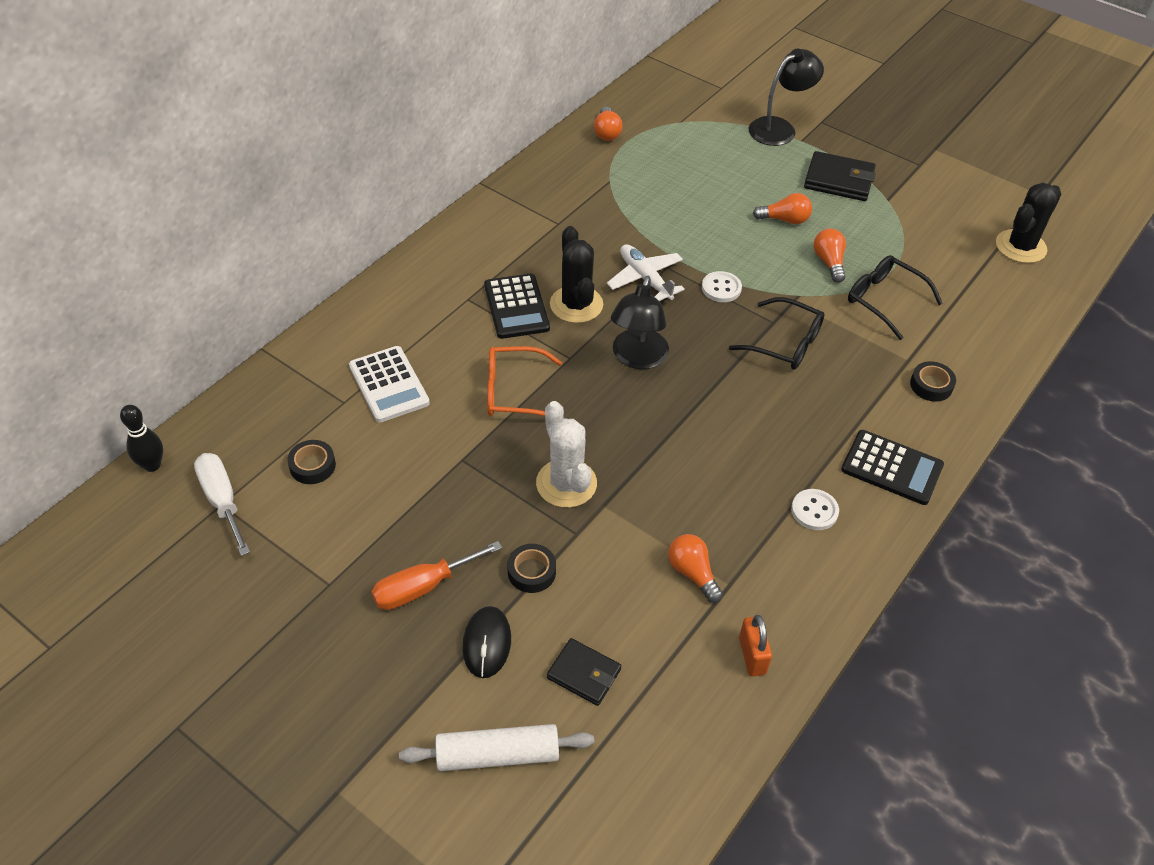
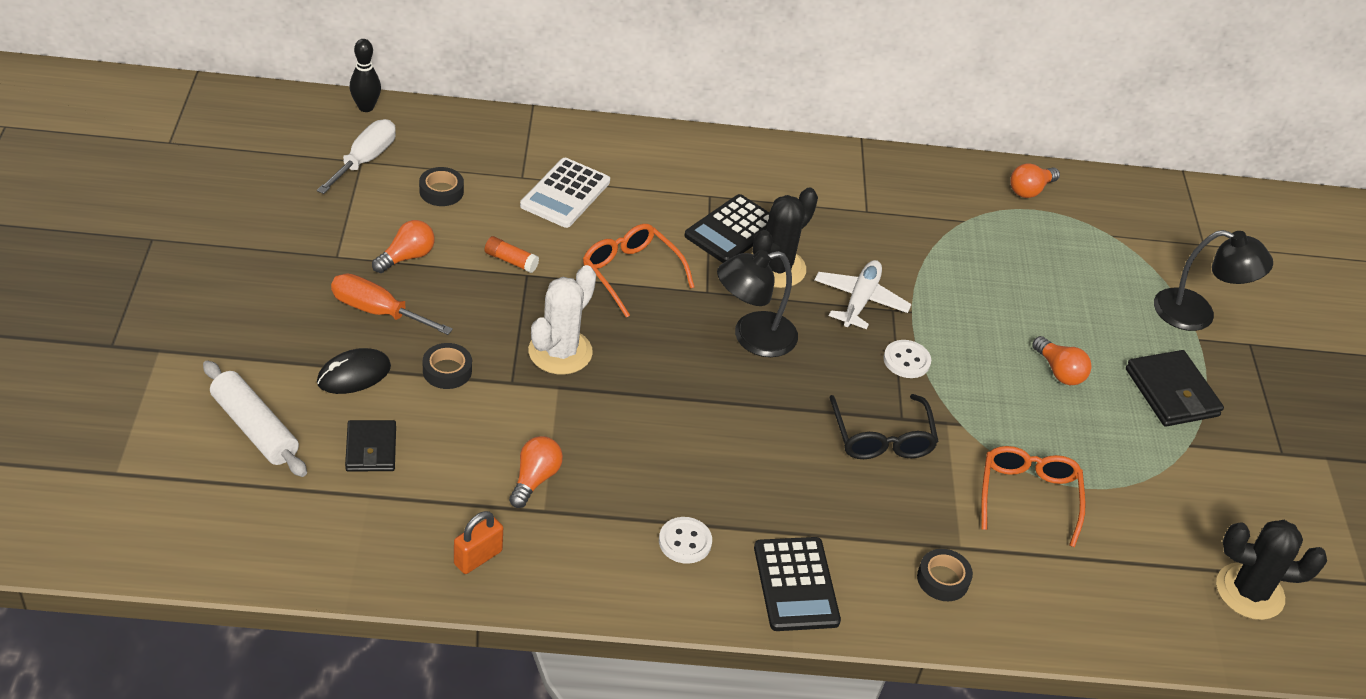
camera: 50 degrees right, 5 degrees down
(437, 461) = (511, 261): none -> orange glue stick
(829, 262) = (1035, 430): orange light bulb -> orange light bulb (406, 257)
(884, 300) = (1028, 497): black glasses -> orange glasses

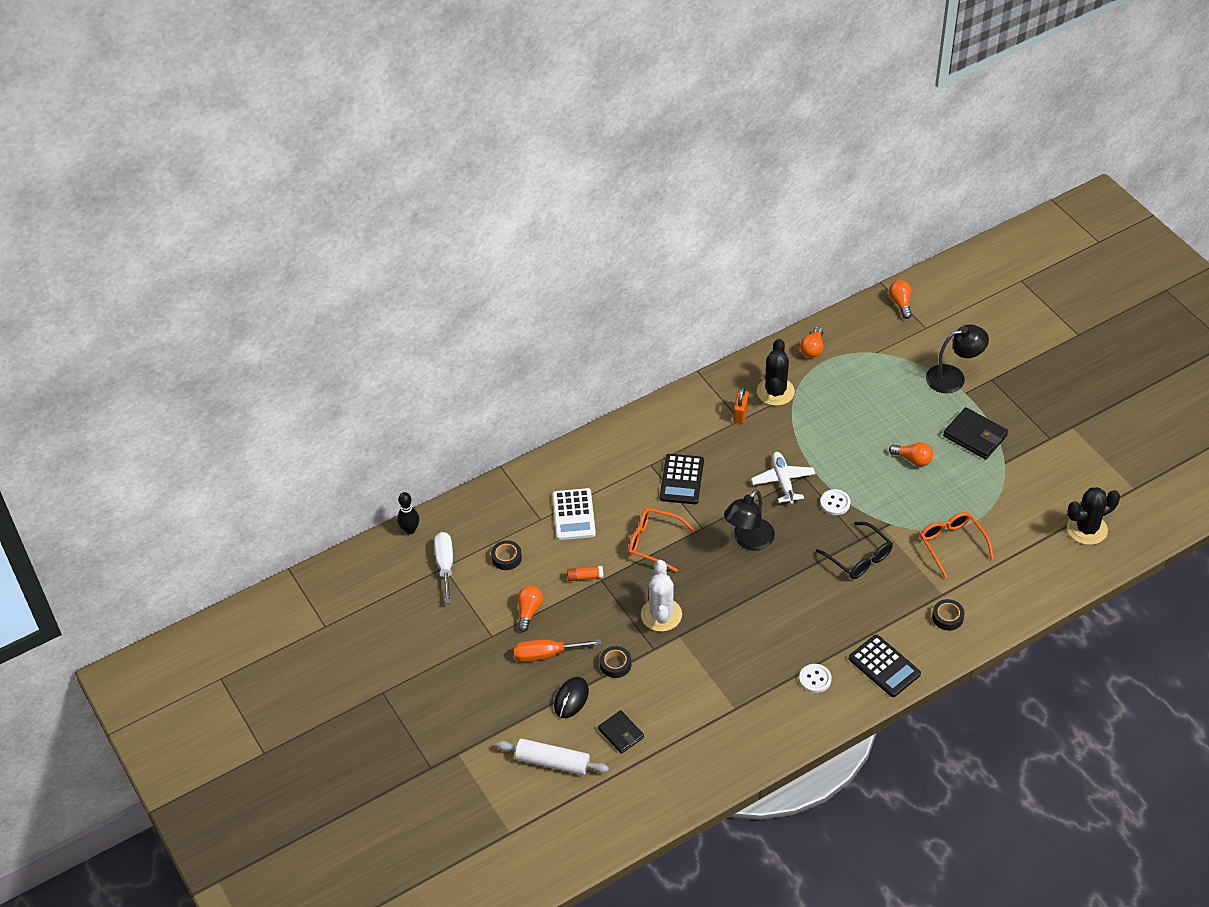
camera: 25 degrees left, 5 degrees up
(478, 558) = (727, 754): orange padlock -> orange padlock (740, 414)
(535, 479) = (715, 695): orange light bulb -> orange light bulb (900, 303)
(776, 268) = (724, 489): black cactus -> black cactus (775, 392)

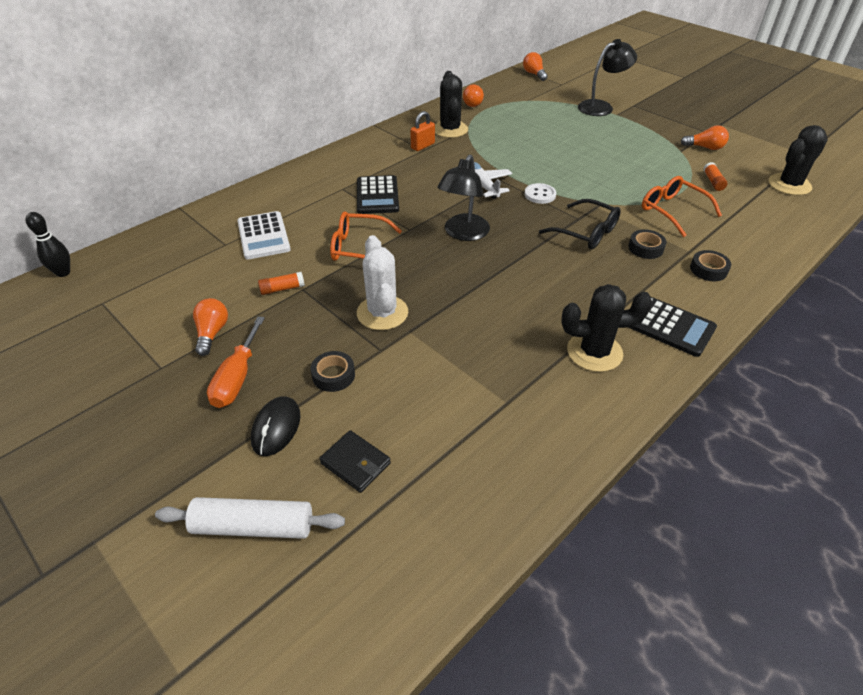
camera: 15 degrees left, 5 degrees down
(445, 565) = (103, 301): white screwdriver -> none
(506, 558) = (183, 283): black tape -> black tape (645, 248)
(546, 654) = (237, 378): orange screwdriver -> orange screwdriver turned 60 degrees counterclockwise
(740, 414) = (422, 146): orange padlock -> orange padlock turned 45 degrees clockwise
(815, 679) = (594, 352): white button -> black cactus
(913, 459) = (597, 157): orange light bulb -> orange light bulb (705, 147)
(975, 436) = (643, 137): black wallet -> none
(1012, 512) = (713, 182): none -> orange glue stick

